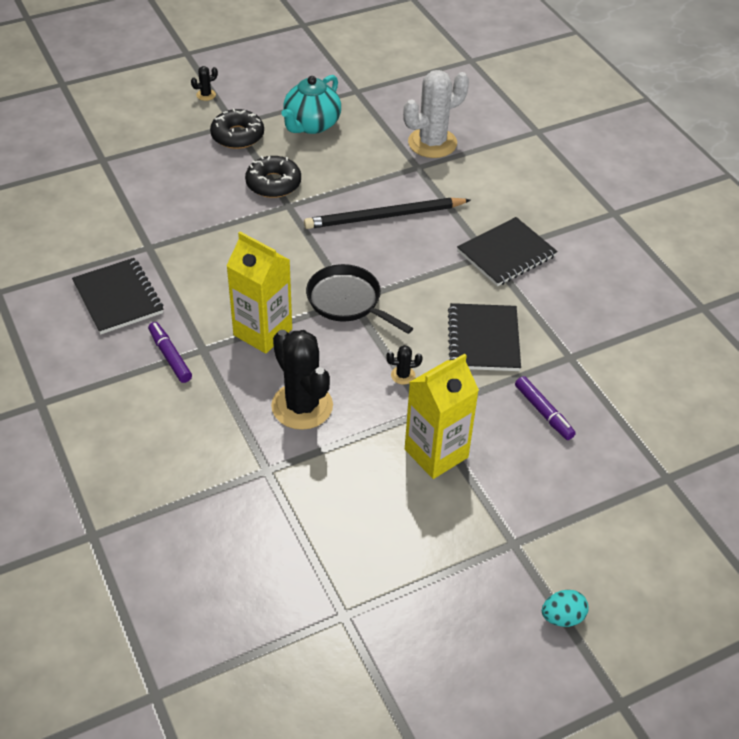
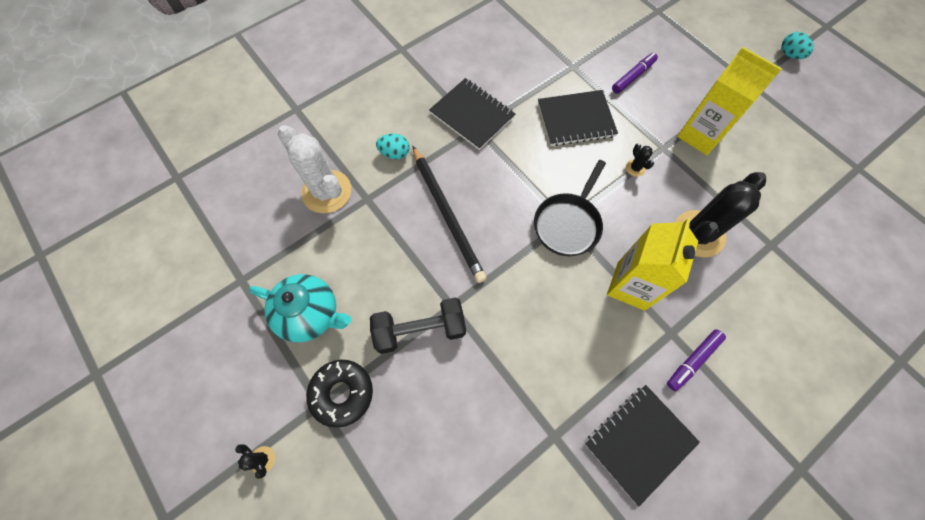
camera: 100 degrees left, 20 degrees up
(273, 183) = (420, 330): black donut -> black dumbbell
(467, 191) = (395, 153): none -> turquoise egg

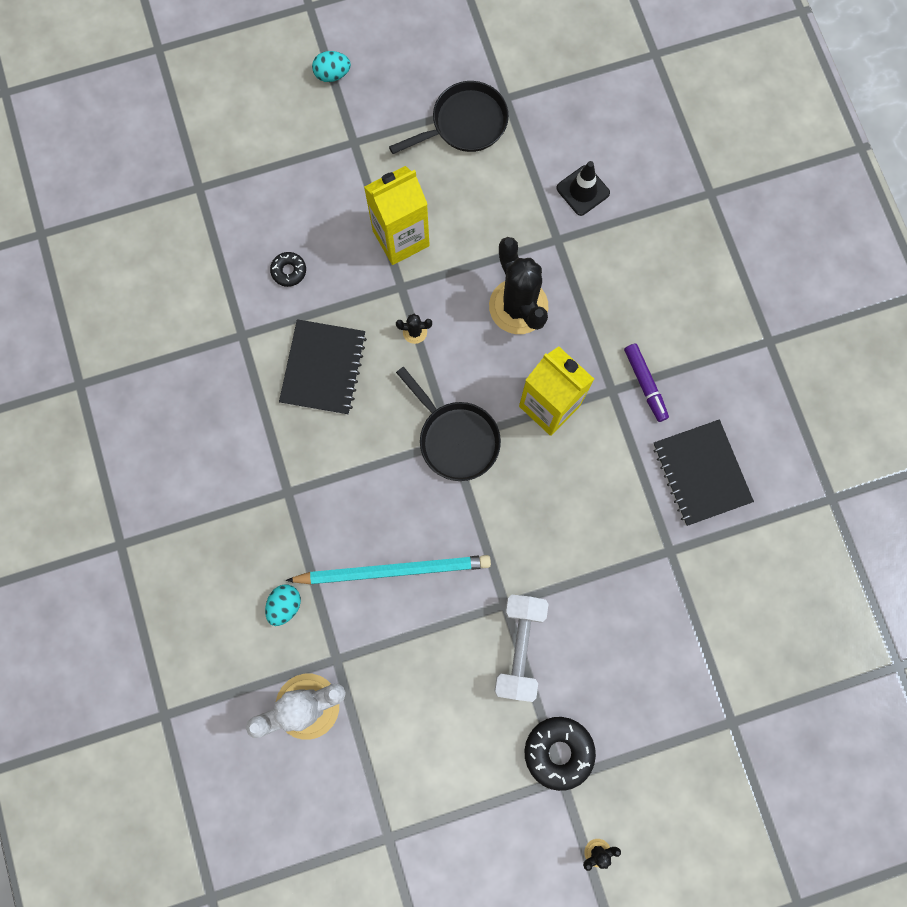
camera: 70 degrees left, 10 degrees up
(311, 314) = (459, 764): turquoise teapot -> none
(420, 330) = (519, 647): black dumbbell -> white dumbbell
(447, 215) = (393, 570): black pencil -> turquoise pencil
(472, 115) = (266, 490): black notebook -> none
(633, 77) = (289, 271): purple marker -> black donut
(816, 147) = (465, 124): none -> black pan
(826, 251) = (583, 190): none -> black traffic cone

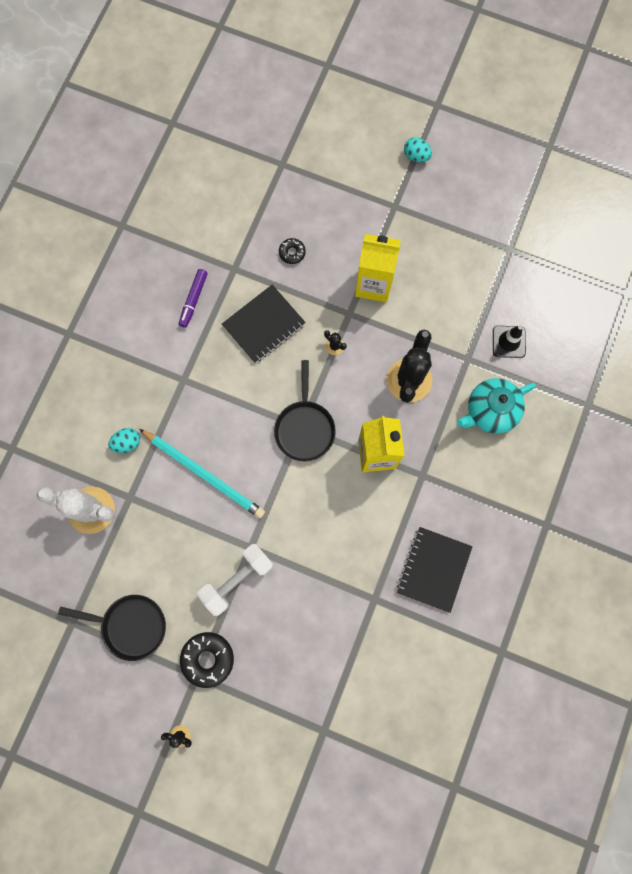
camera: 40 degrees right, 0 degrees up
(465, 124) = (470, 246): black pan -> black pan (130, 625)
(623, 274) = (490, 411): none -> turquoise teapot
(645, 384) = (445, 488): purple marker -> purple marker (193, 300)

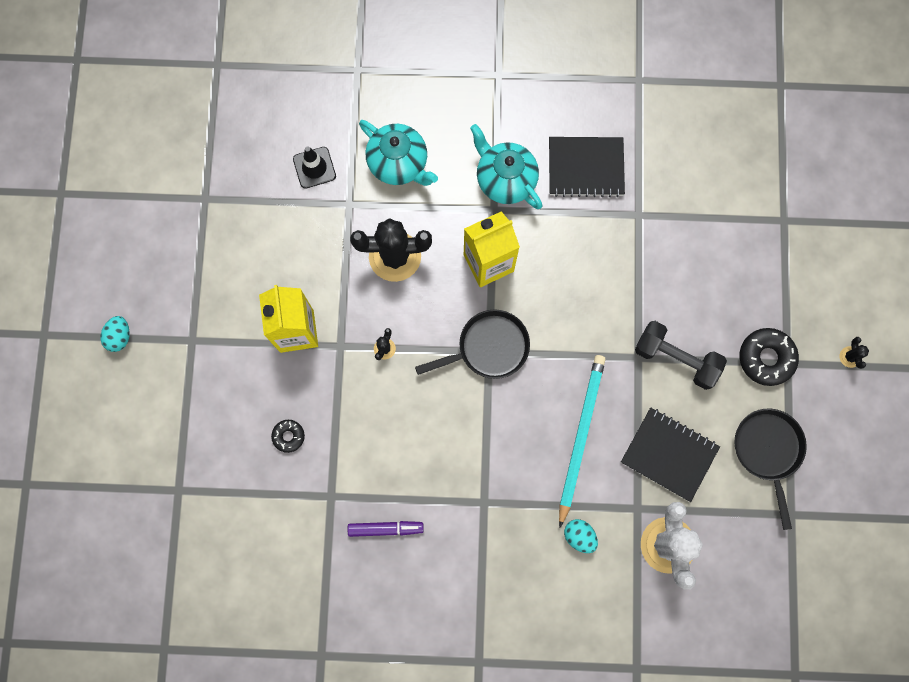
camera: 110 degrees left, 0 degrees up
(237, 579) = (676, 358): white dumbbell -> black dumbbell
(264, 325) = (387, 436): black notebook -> black notebook (669, 454)
(446, 495) = (505, 179): none -> turquoise teapot

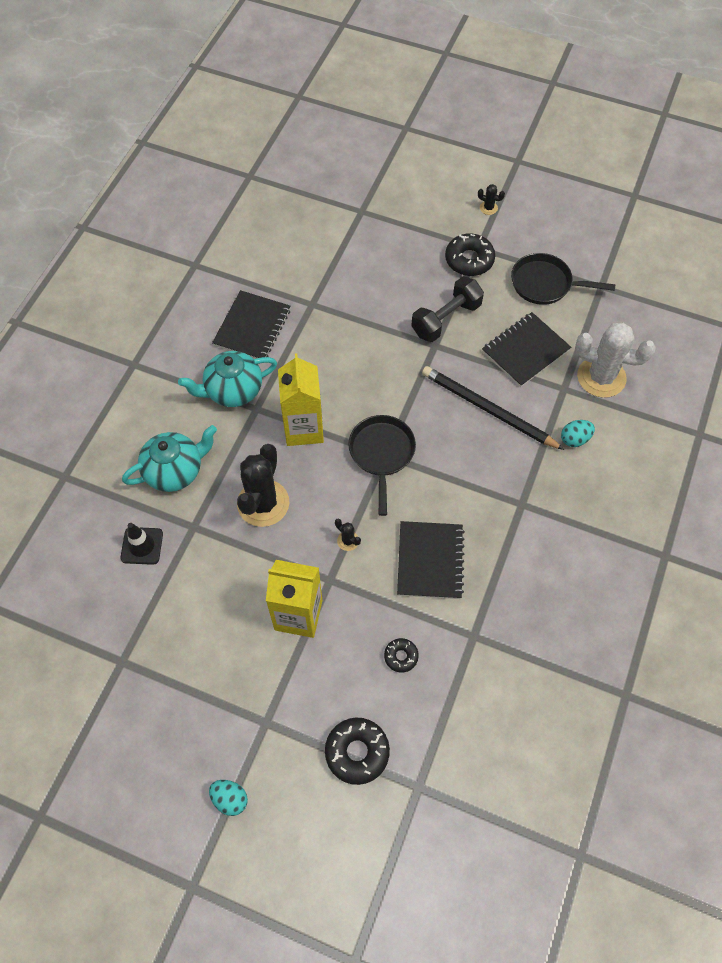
camera: 70 degrees left, 15 degrees down
(191, 427) = (357, 752): none -> black donut
(385, 528) = (520, 595): purple marker -> none
(391, 432) = (430, 561): none -> black notebook
(580, 436) = (488, 409): turquoise pencil -> black pencil

